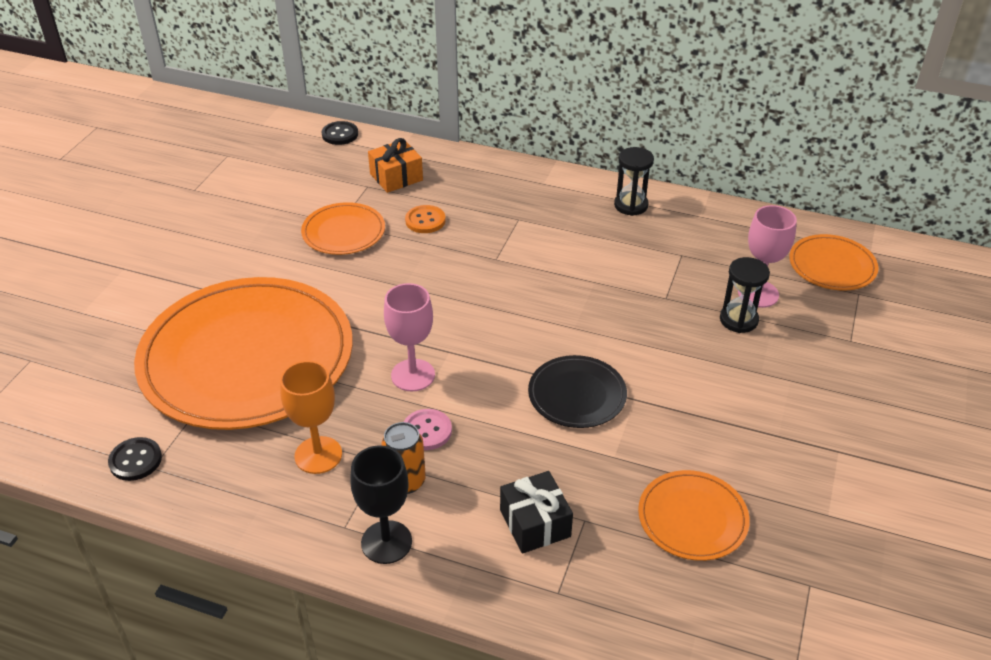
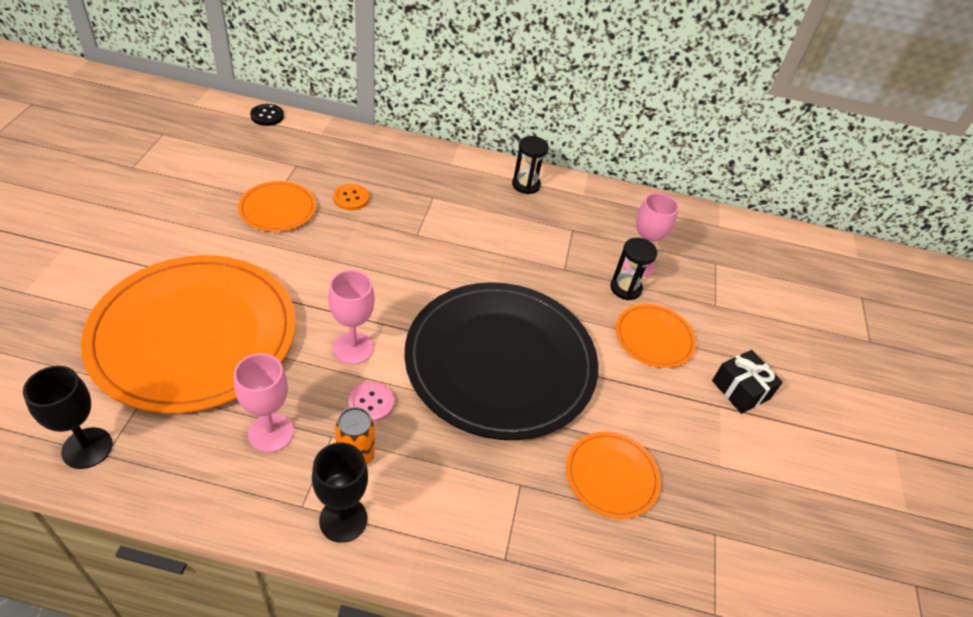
camera: 15 degrees left, 5 degrees up
(135, 460) = (87, 448): black button -> black goblet
(318, 455) = (271, 433): orange goblet -> pink goblet
(396, 177) = (321, 157): orange gift -> none
(535, 523) = (477, 490): black gift -> black gift (740, 390)
(577, 394) = (500, 362): black plate -> black plate, size x2.24
(832, 265) = (692, 238): orange plate -> orange plate (654, 338)

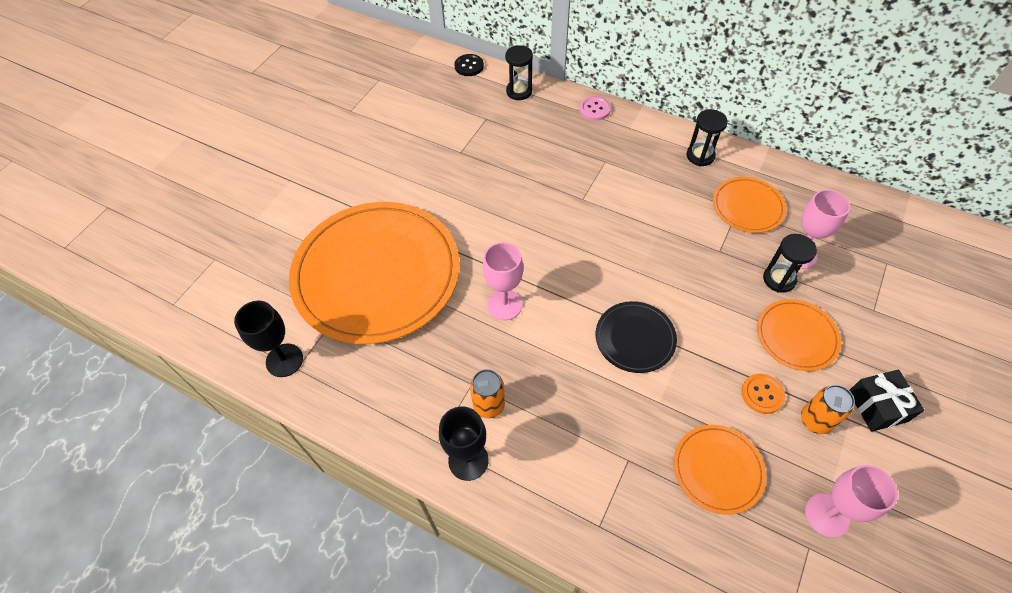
camera: 25 degrees right, 10 degrees up
(271, 433) = (423, 372): pink goblet -> pink goblet (827, 515)
(278, 209) = (463, 161): orange plate -> orange plate (747, 207)
(328, 137) = (519, 91): none -> black hourglass
(351, 198) = (529, 156): orange button -> orange button (762, 394)
(371, 403) = (510, 359): pink button -> pink button (594, 109)
(500, 362) = (635, 338): black plate -> black plate, size x0.45
(690, 412) = (815, 420): none -> orange can

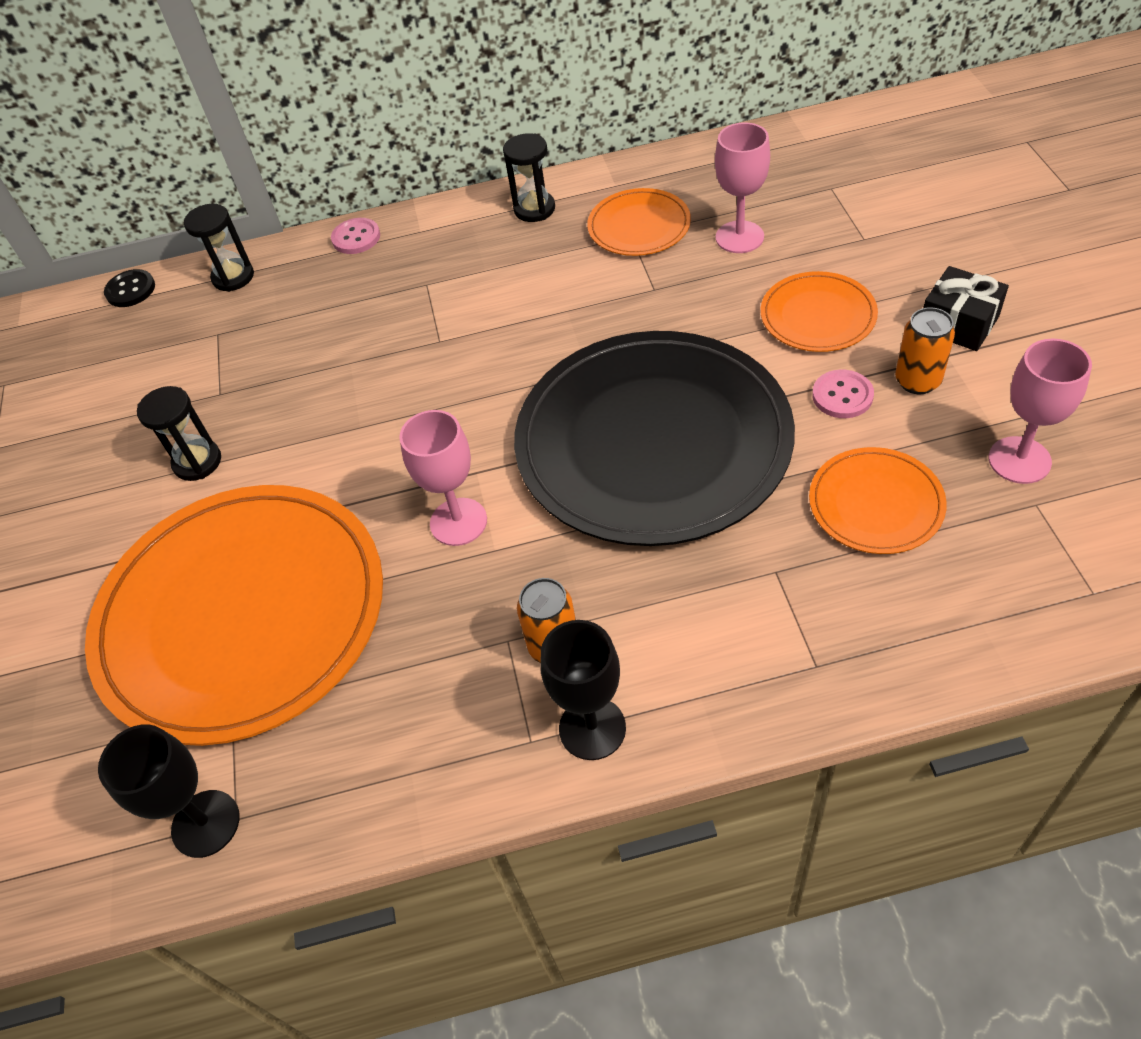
camera: 35 degrees left, 5 degrees down
(635, 338) = (653, 442): black plate -> black plate, size x2.24
(762, 394) = (842, 396): orange button -> pink button
(779, 279) = (744, 274): black hourglass -> black hourglass (197, 462)

